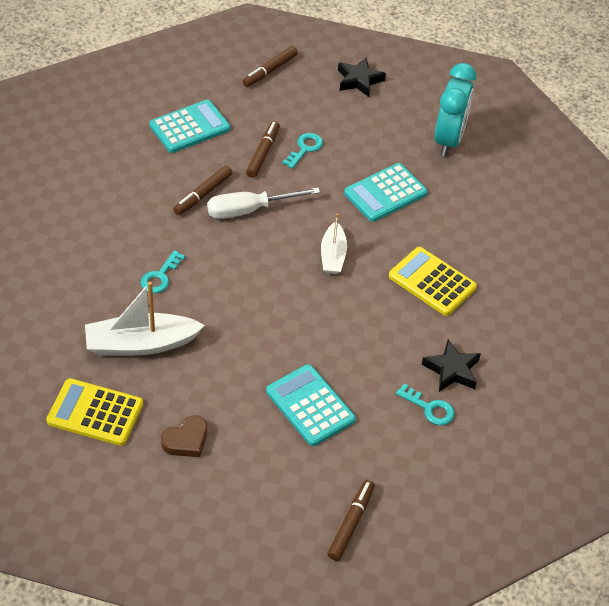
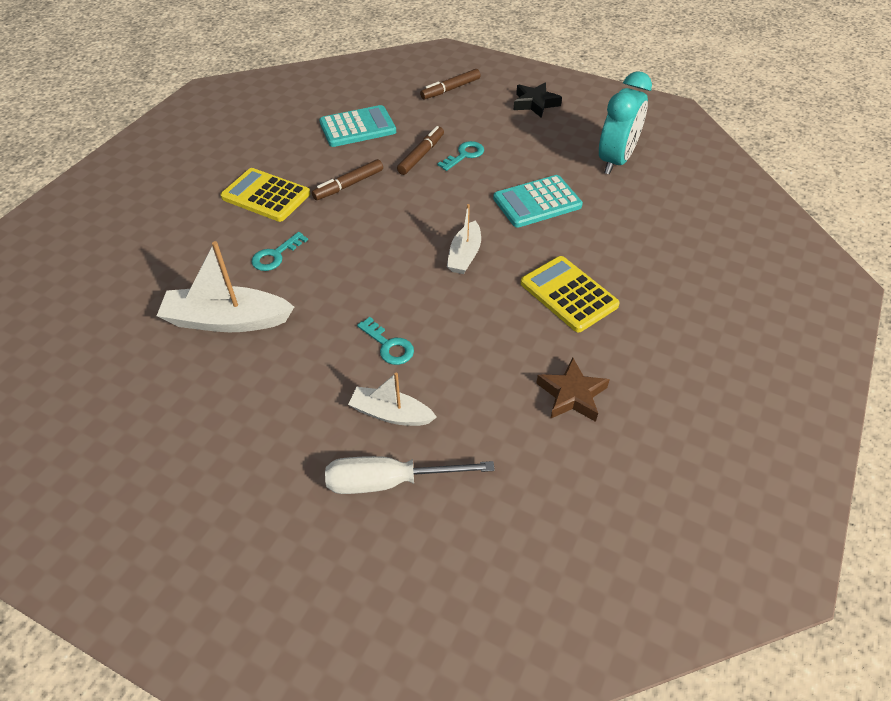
camera: 15 degrees right, 0 degrees up
(95, 413) = (145, 388): yellow calculator -> yellow calculator (266, 196)
(186, 440) = (233, 434): brown heart -> none
(249, 210) = (390, 203): white screwdriver -> white screwdriver (389, 481)
(310, 405) = (391, 414): turquoise calculator -> white boat
(351, 523) = (396, 575): brown marker -> none
(430, 408) = (535, 437): turquoise key -> turquoise key (389, 346)
(452, 370) = (571, 395): black star -> brown star

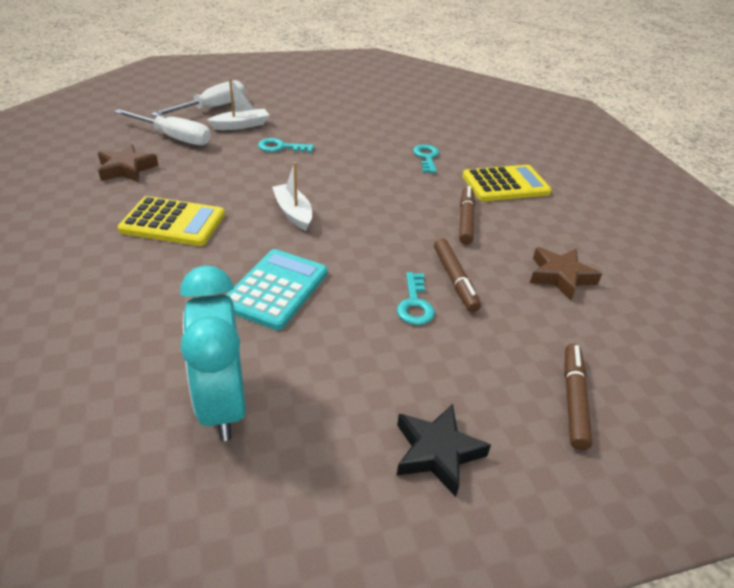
camera: 135 degrees right, 10 degrees down
(227, 320) = (393, 123): white boat -> none
(357, 127) = (560, 276): turquoise calculator -> brown star
(486, 431) = (174, 137): none -> white screwdriver

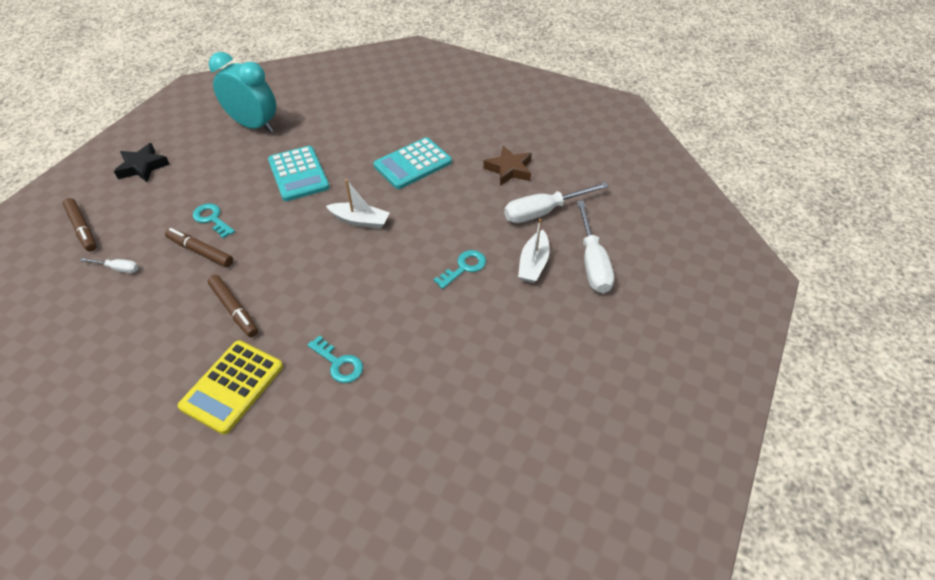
camera: 135 degrees right, 10 degrees up
(173, 223) = (412, 164): yellow calculator -> turquoise calculator
(549, 317) = (118, 268): none -> white screwdriver
(560, 276) = (124, 308): brown star -> none

